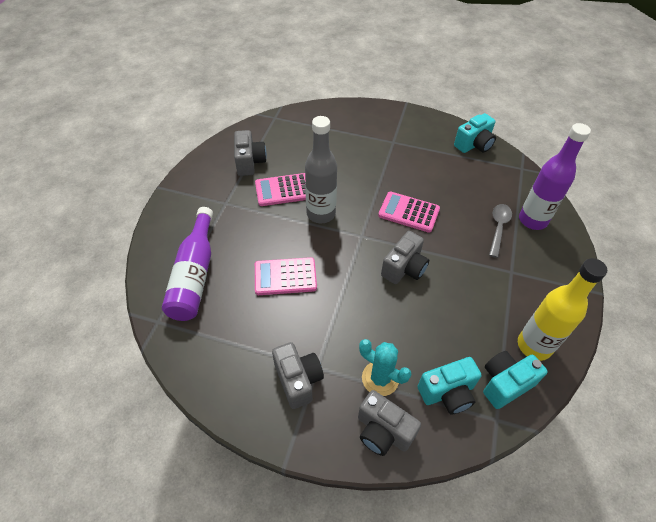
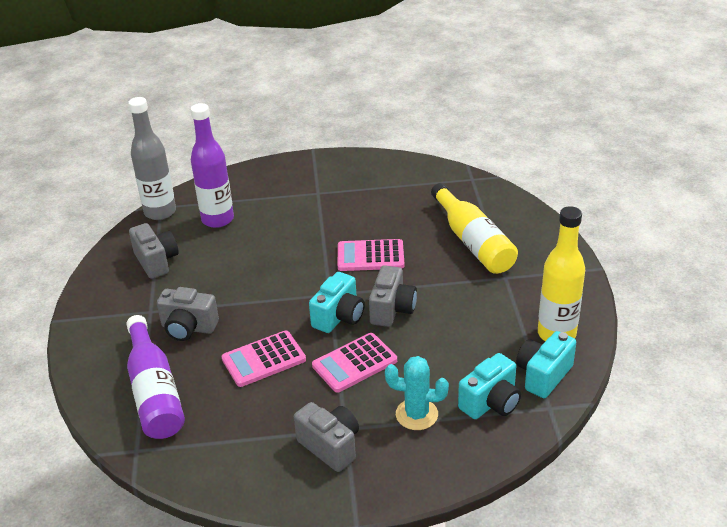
camera: 20 degrees left, 15 degrees down
(283, 190) = (214, 278): pink calculator -> pink calculator (354, 363)
(321, 214) = (271, 287): grey bottle -> grey bottle (160, 212)
(383, 431) = (442, 457): grey camera -> grey camera (188, 328)
(474, 145) = (410, 171): turquoise camera -> turquoise camera (339, 317)
(498, 228) = (473, 242): grey spoon -> yellow bottle
(532, 220) = (505, 224): purple bottle -> purple bottle (217, 219)

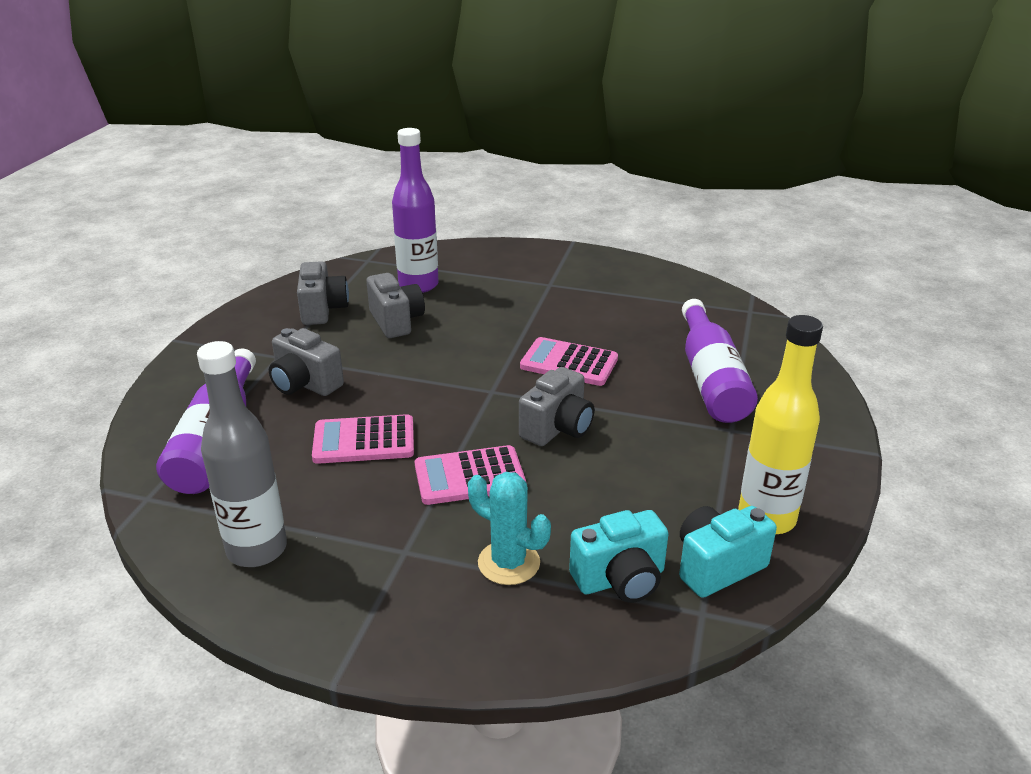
camera: 20 degrees right, 5 degrees down
(160, 212) = (363, 265): grey bottle -> grey bottle (257, 549)
(330, 446) = (371, 567): grey camera -> grey camera (396, 321)
(339, 317) = (486, 419): turquoise camera -> none
(473, 242) = (711, 379): yellow bottle -> purple bottle

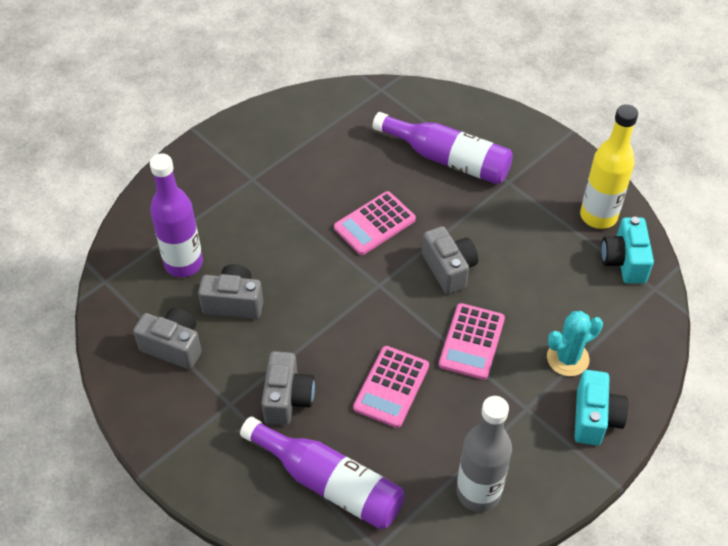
camera: 60 degrees left, 20 degrees up
(305, 384) = (287, 398): grey camera -> grey camera turned 60 degrees counterclockwise
(620, 580) = (611, 311): turquoise camera -> turquoise camera (595, 418)

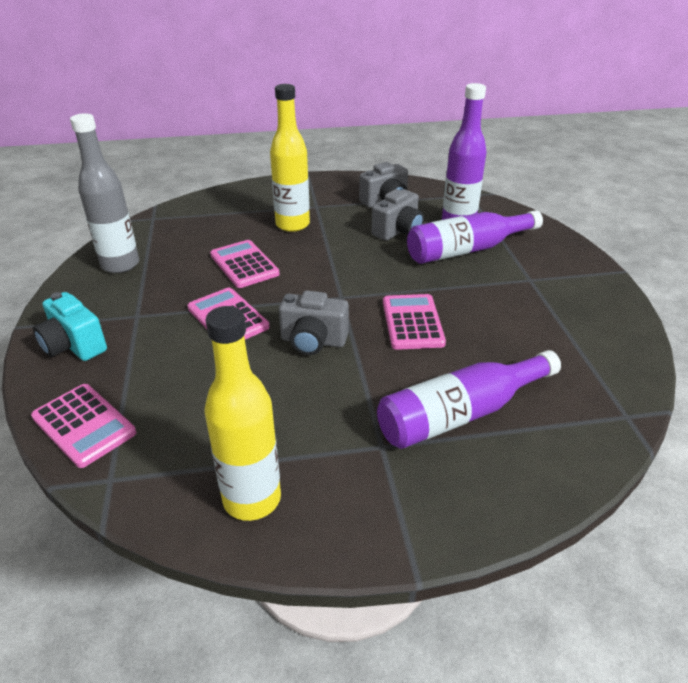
camera: 125 degrees right, 15 degrees down
(287, 398) = (292, 225): grey camera -> yellow bottle
(329, 482) = (215, 218): purple bottle -> purple bottle (467, 250)
(567, 358) = (139, 362): turquoise cactus -> none
(624, 261) = (171, 477): turquoise camera -> none
(641, 338) = (84, 425): none -> pink calculator

